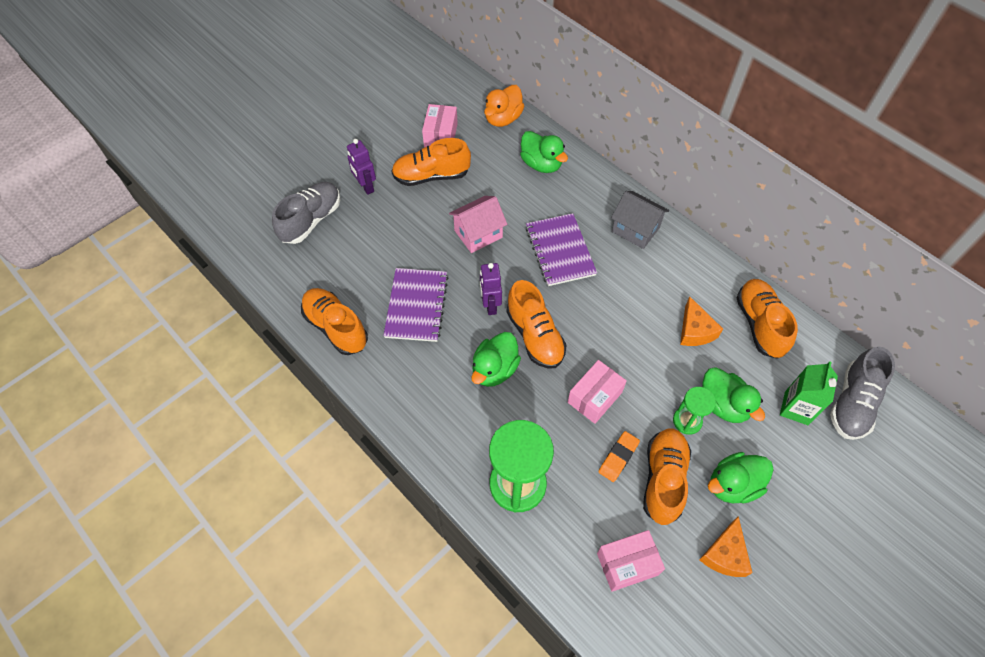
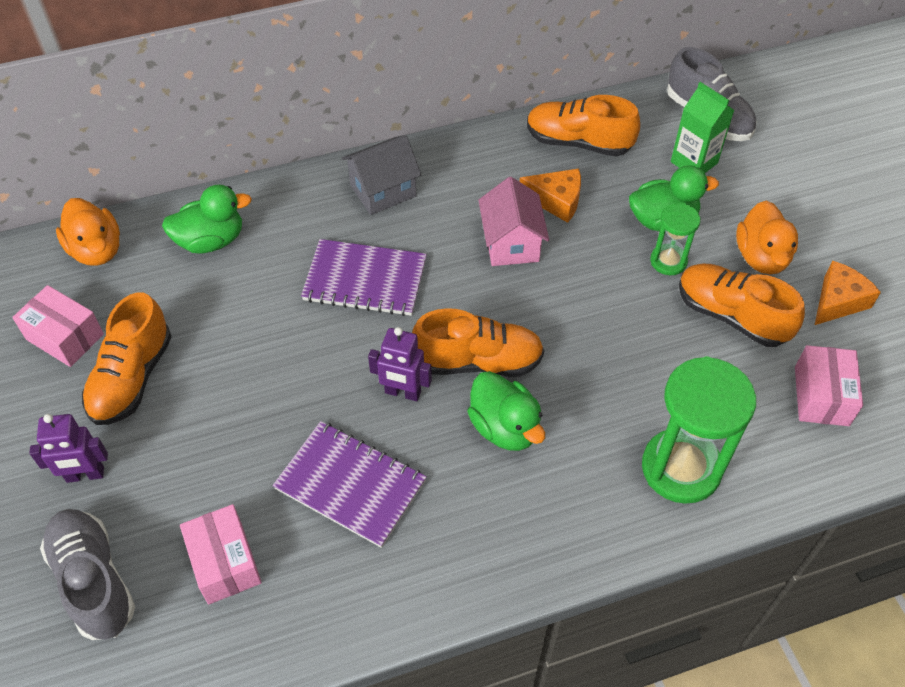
camera: 65 degrees left, 5 degrees down
(336, 327) = (324, 612): orange shoe -> none
(478, 234) = (277, 360): pink house -> pink house (511, 243)
(594, 397) = (597, 335): pink box -> pink box (225, 562)
(618, 457) = (687, 346): orange eraser -> none
(725, 554) = (838, 301): orange cheese -> orange cheese turned 90 degrees counterclockwise
(733, 485) = (761, 257): green duck -> orange duck

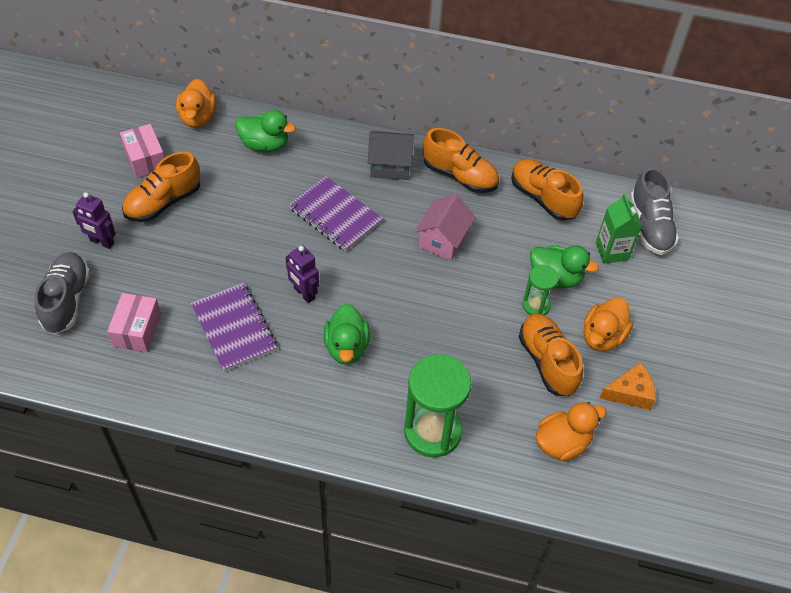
camera: 30 degrees right, 0 degrees up
(478, 361) = (363, 300): orange shoe -> orange shoe (460, 176)
(556, 200) = (495, 228): orange cheese -> none
(821, 396) = (562, 443): pink box -> orange duck

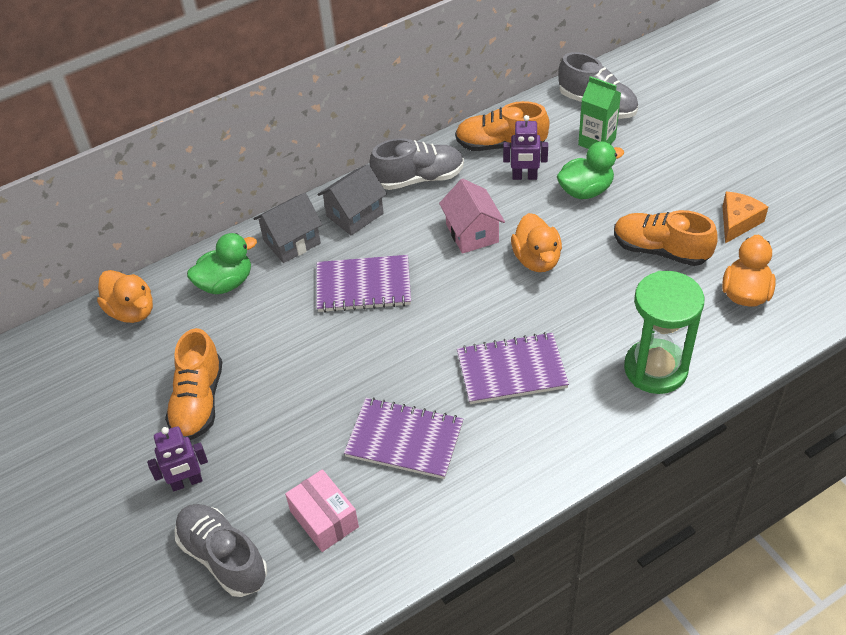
camera: 40 degrees left, 5 degrees down
(145, 159) = (130, 383): pink box -> none
(304, 293) = (422, 363): purple robot -> purple robot (524, 177)
(332, 151) = (292, 242): none -> grey house
(347, 347) = (511, 370): green duck -> purple notebook
(460, 176) = (419, 178): orange shoe -> grey shoe
(536, 305) = (599, 220): green hourglass -> none
(602, 336) = (670, 202): orange duck -> orange duck (537, 259)

